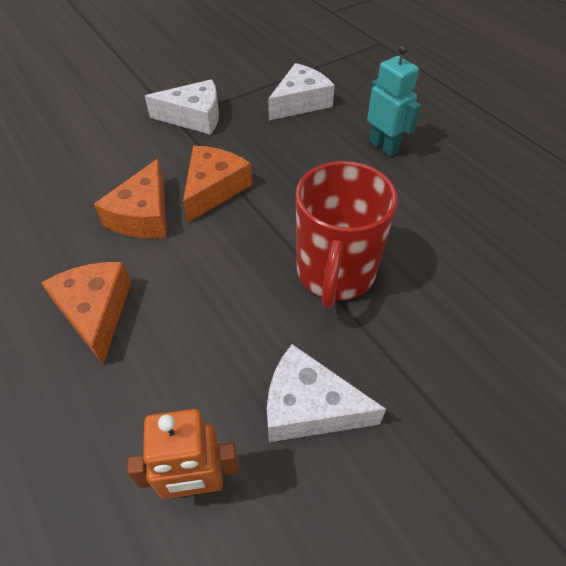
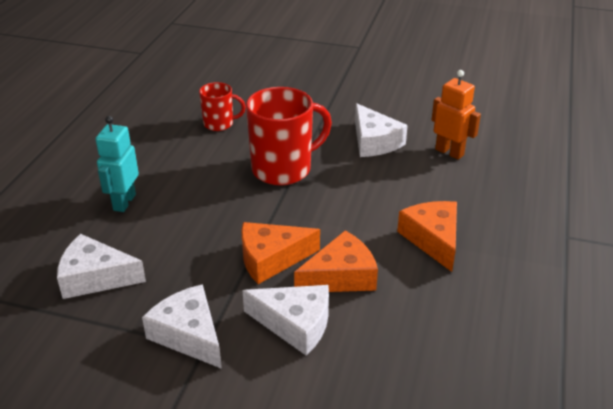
camera: 130 degrees left, 15 degrees down
(96, 312) = (433, 239): orange cheese -> orange cheese turned 135 degrees clockwise
(136, 164) = (295, 324): none -> white cheese
(485, 273) = (219, 124): none -> red mug

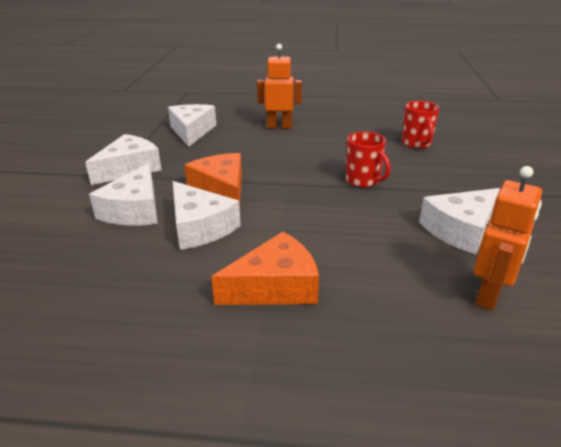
camera: 80 degrees right, 5 degrees down
(124, 202) = (279, 126): turquoise robot -> orange robot
(283, 169) = (363, 180): red mug -> red mug, size x0.55
(340, 276) = (200, 227): orange cheese -> white cheese

